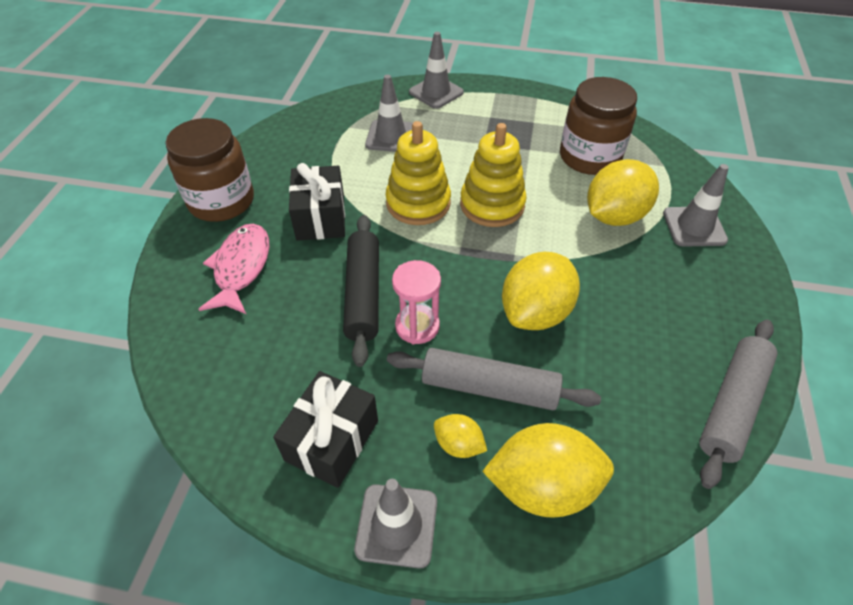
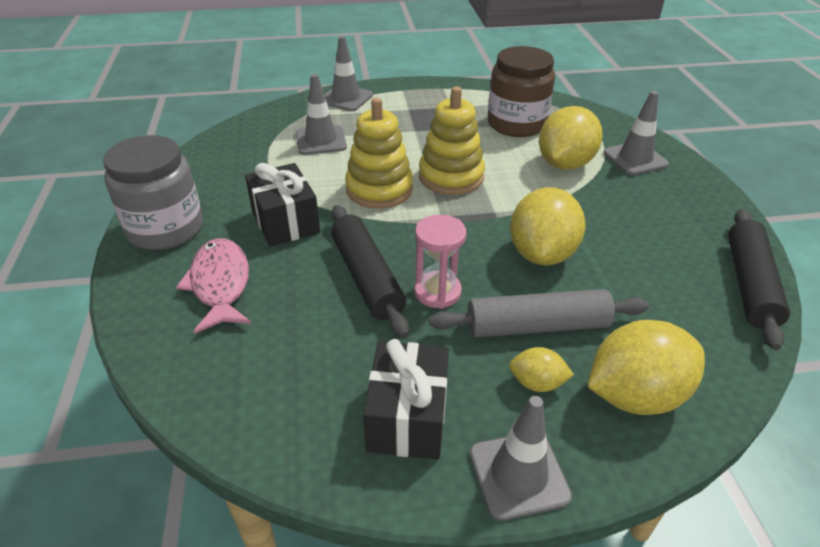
camera: 20 degrees left, 10 degrees down
(221, 201) = (165, 229): brown jar -> grey jar
(732, 405) = (750, 284): grey rolling pin -> black rolling pin

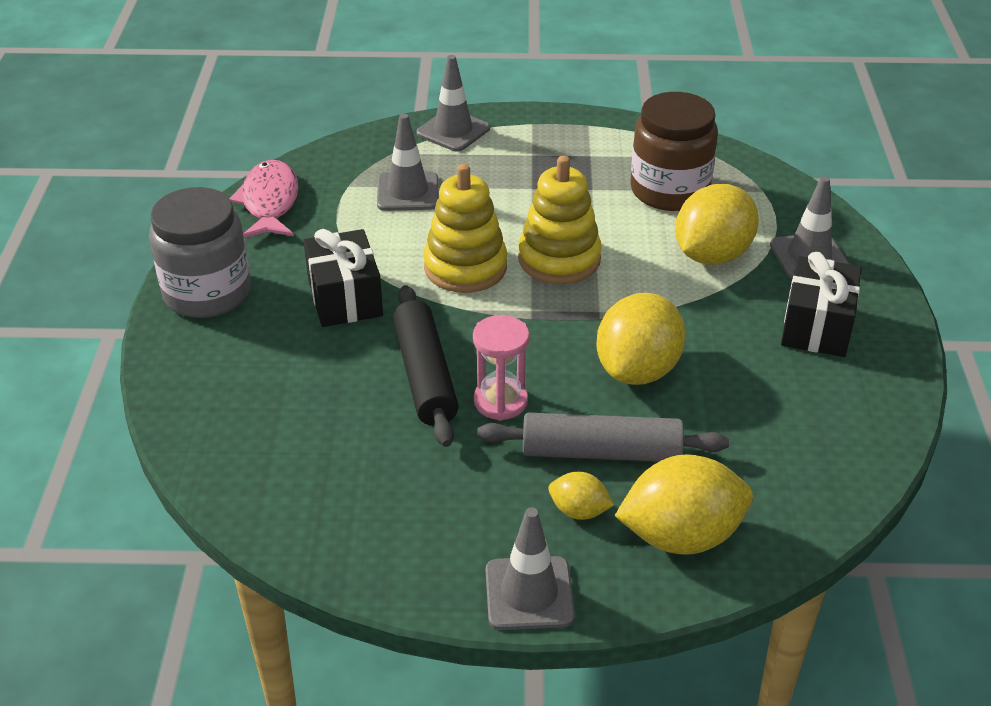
camera: 10 degrees right, 0 degrees up
(220, 284) = (261, 365): pink fish -> pink fish (269, 202)
(407, 417) = (432, 527): black gift -> black gift (816, 326)
(750, 284) = (875, 434): black rolling pin -> none

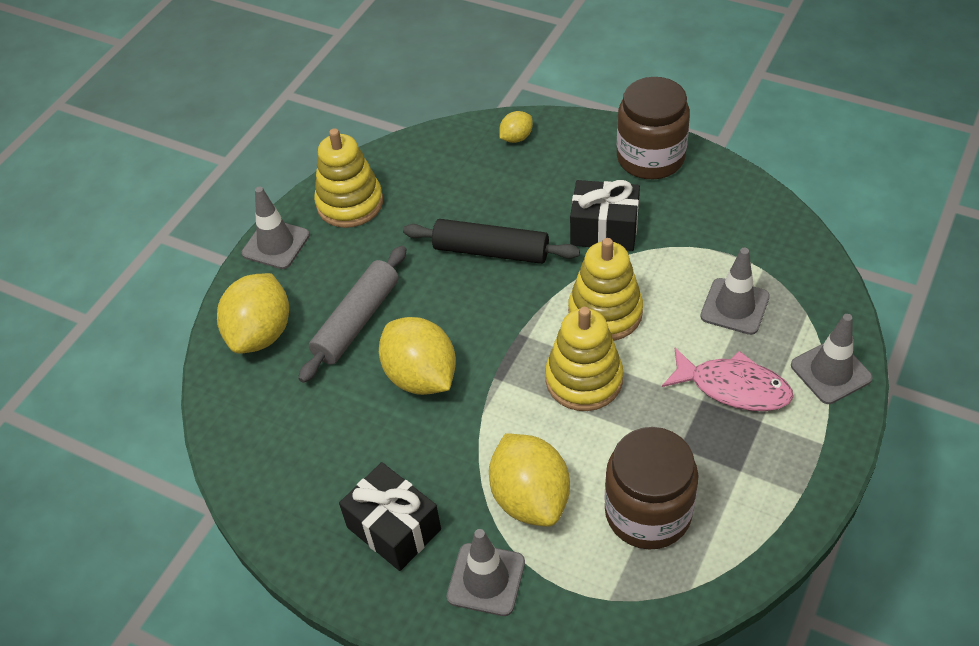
camera: 120 degrees right, 10 degrees up
(207, 293) = (650, 158): grey jar -> brown jar
(269, 202) = (758, 214): pink fish -> pink fish (733, 387)
(410, 543) = (350, 203): none -> yellow stacking toy
(500, 401) = (439, 284): pink hourglass -> none
(579, 511) = (317, 290): yellow lemon -> yellow lemon (516, 138)

